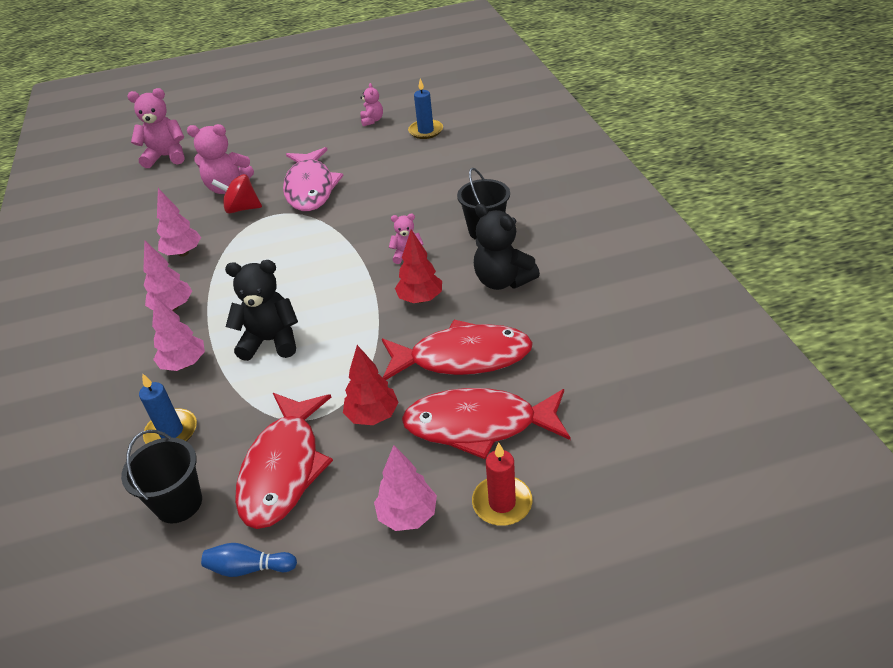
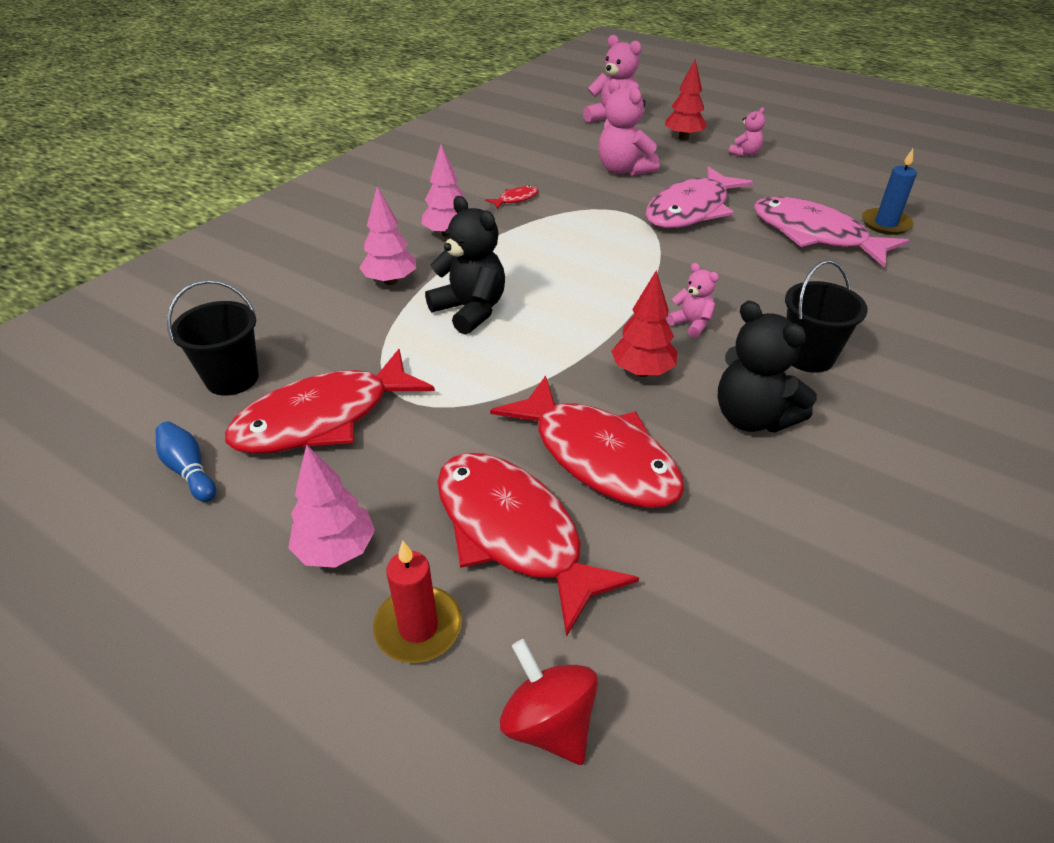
camera: 45 degrees right, 0 degrees up
(171, 432) = (308, 323): blue candle -> none
(183, 253) = (516, 199): pink tree -> red fish
(241, 208) = (609, 192): red spinning top -> red spinning top (548, 723)
(372, 121) = (840, 185): pink teddy bear -> pink teddy bear (745, 153)
(373, 416) = (445, 438): red tree -> red tree (683, 138)
(399, 160) = (814, 235): none -> pink fish
(503, 281) = (752, 418): black teddy bear -> black teddy bear turned 45 degrees counterclockwise

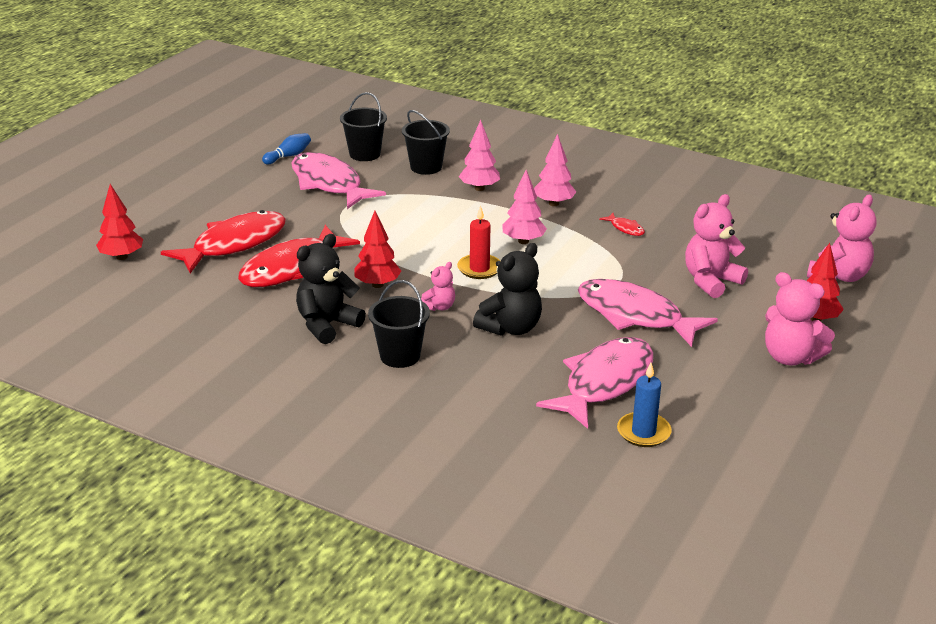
camera: 85 degrees right, 10 degrees down
(308, 321) = (426, 167): none -> black bucket
(323, 418) = (329, 184): red fish -> pink fish
(336, 550) = (229, 199): pink tree -> pink tree (523, 241)
(418, 627) = (179, 223): red candle -> red candle (479, 269)
(470, 310) = (445, 219): black teddy bear -> black teddy bear (510, 328)
(548, 723) = (122, 257): red spinning top -> red tree
(745, 153) = (790, 357): pink teddy bear -> pink teddy bear, size x1.83

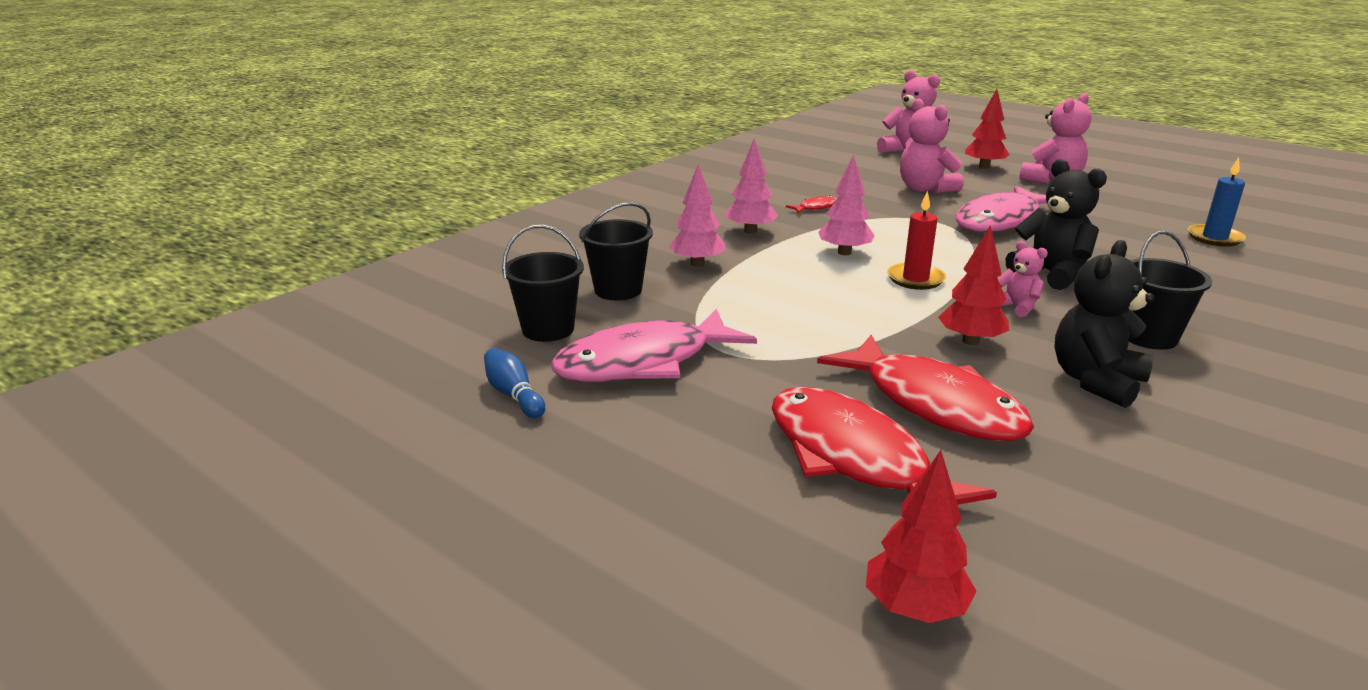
camera: 80 degrees left, 5 degrees down
(327, 325) = (1096, 381): black teddy bear -> black teddy bear turned 75 degrees clockwise
(604, 383) = (1138, 244): pink fish -> none

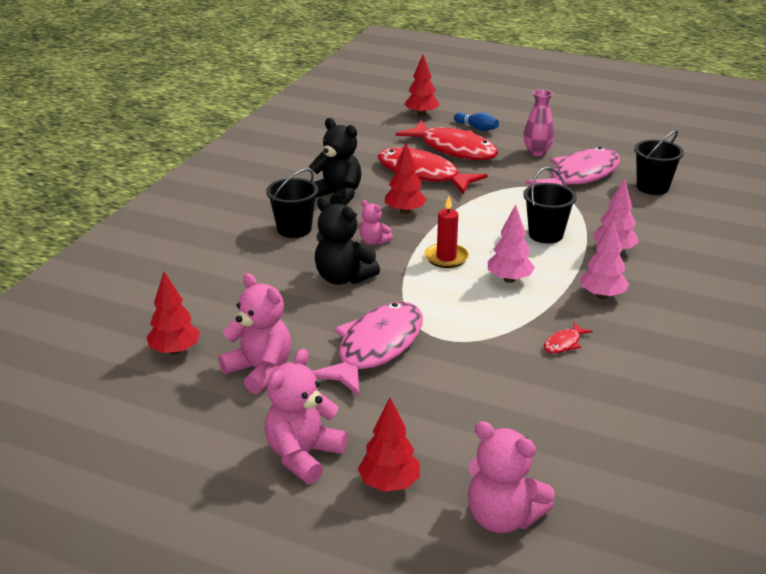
camera: 165 degrees right, 5 degrees up
(514, 395) = (625, 154): blue bowling pin -> blue bowling pin (477, 128)
(618, 290) = (644, 219): black bucket -> black bucket (545, 234)
(679, 424) = (537, 152): none -> pink vase
(925, 189) = (460, 403): pink teddy bear -> pink teddy bear (260, 371)
(1096, 381) = (337, 196): black teddy bear -> black teddy bear turned 75 degrees counterclockwise
(1214, 238) = (175, 351): blue candle -> red tree

